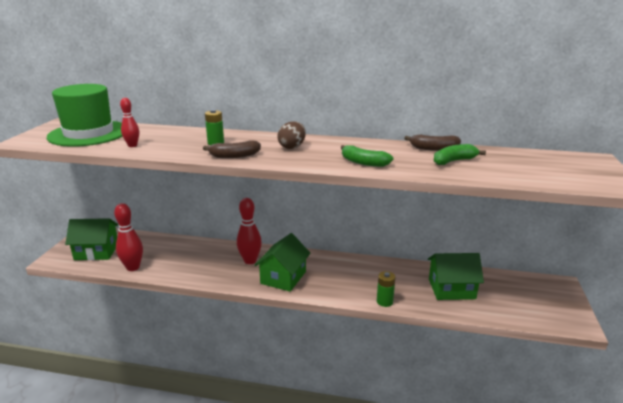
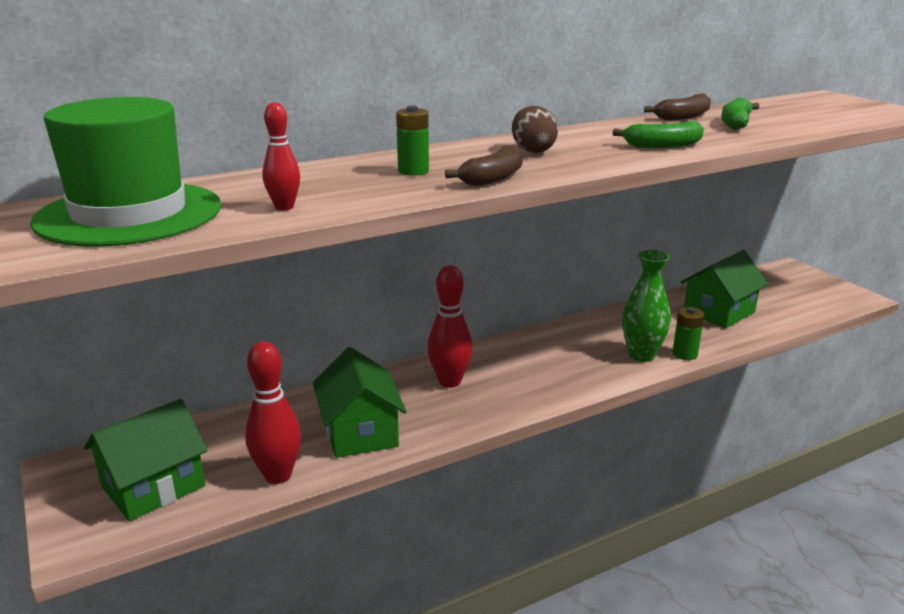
camera: 40 degrees left, 0 degrees up
(283, 277) = (530, 381): green house -> green house (360, 432)
(359, 291) = (641, 355): none -> green vase

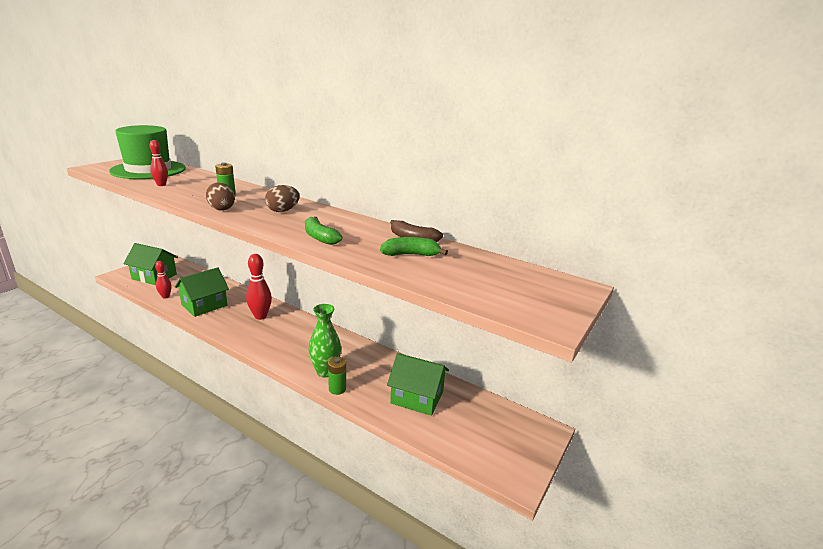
camera: 60 degrees right, 0 degrees up
(278, 475) = (165, 296): red bowling pin -> red bowling pin, size x0.61
(493, 178) = (221, 208): brown banana -> brown egg

